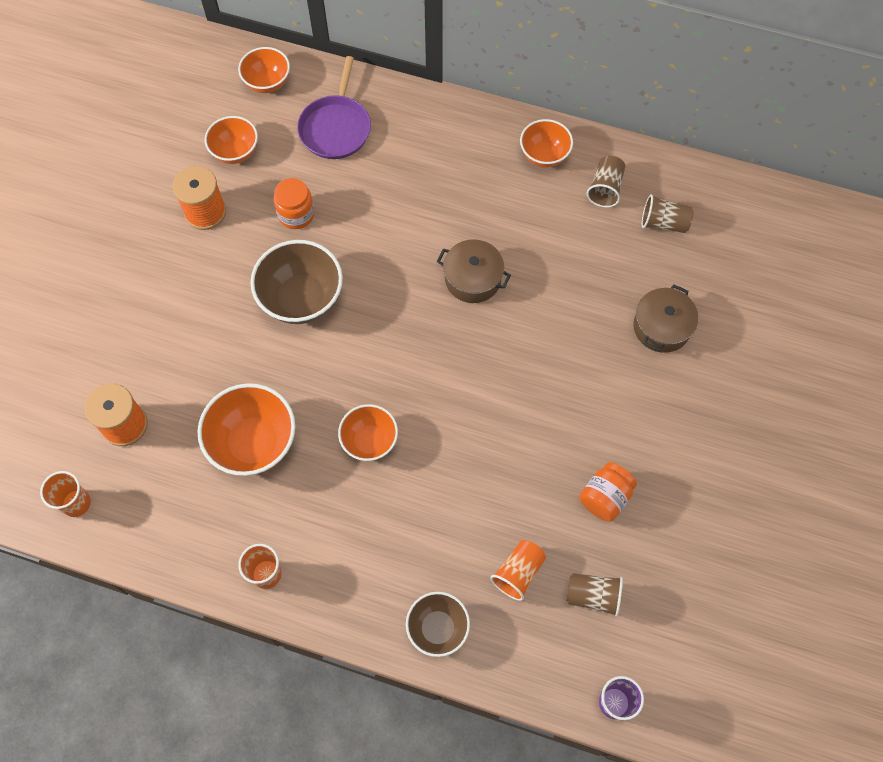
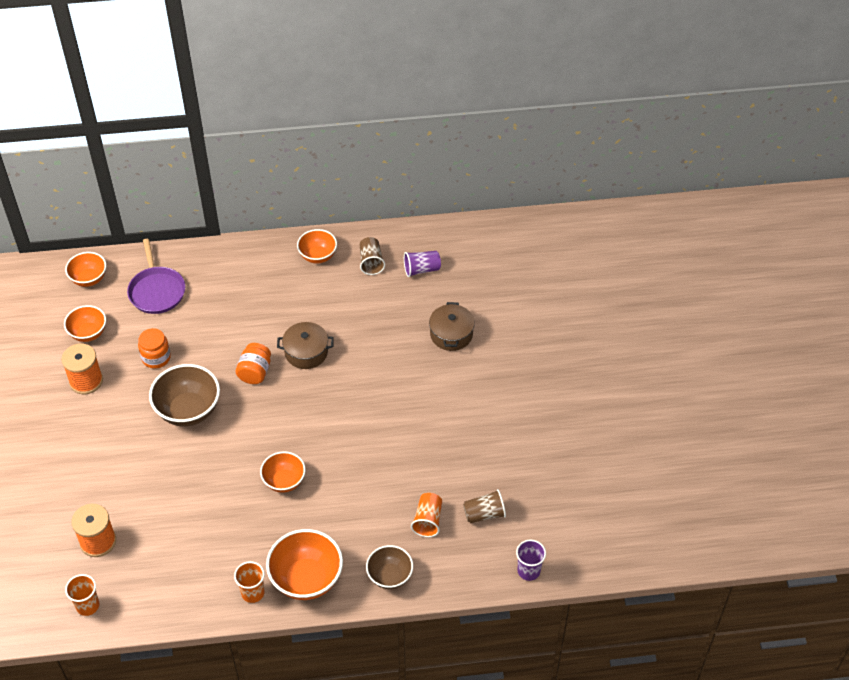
camera: 25 degrees left, 15 degrees down
(254, 443) = (201, 515): orange bowl -> orange bowl (306, 579)
(605, 497) = (463, 452): orange jar -> orange jar (255, 372)
(663, 223) = (421, 269): brown cup -> purple cup

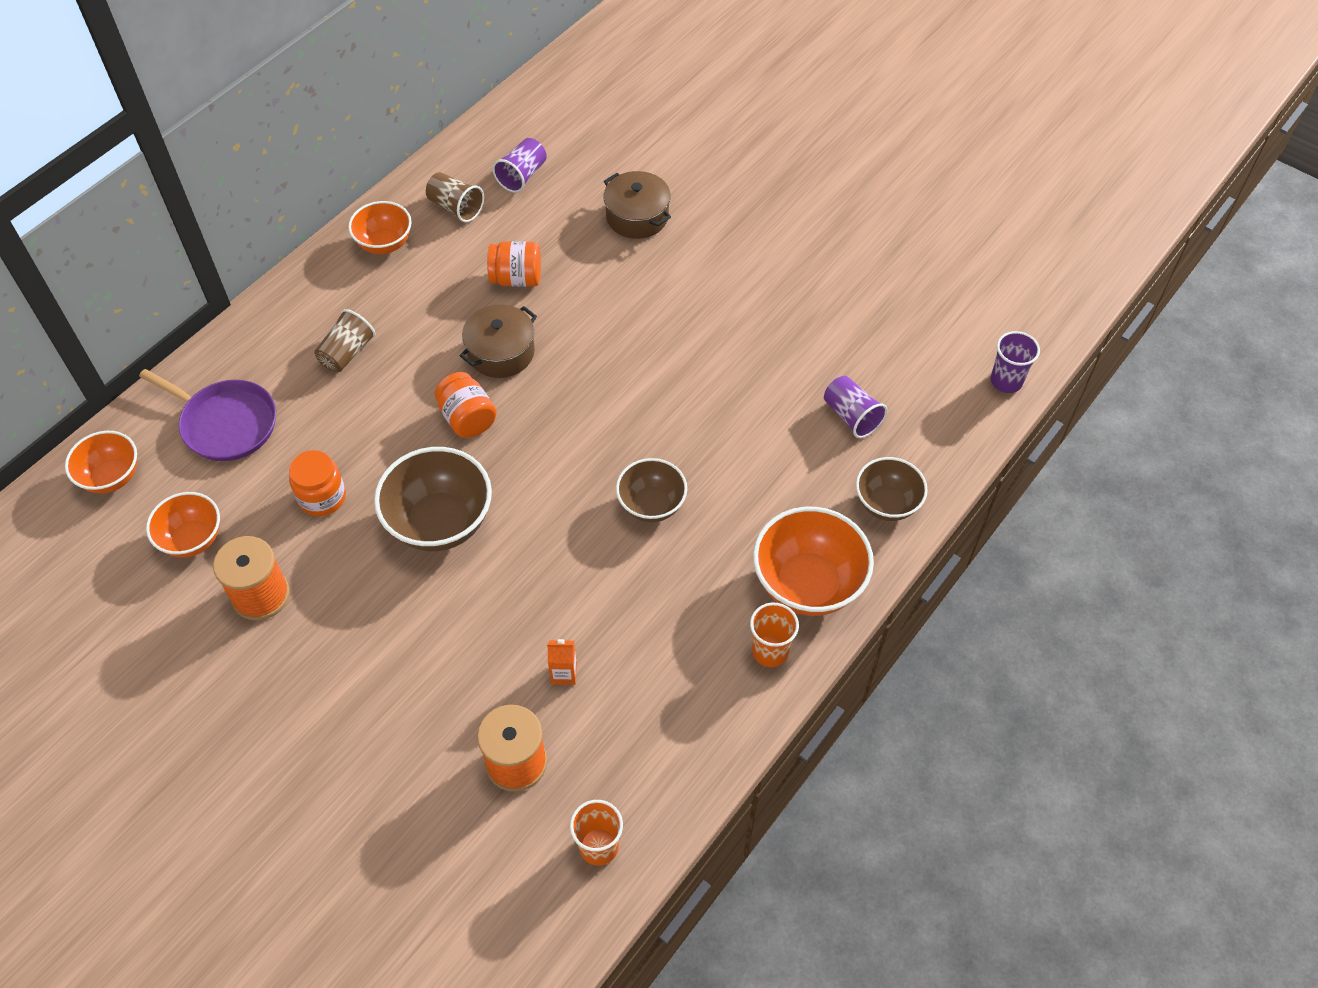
camera: 45 degrees left, 5 degrees up
(159, 522) = (564, 673): none -> orange carton
(284, 481) = (651, 505): orange bowl -> brown bowl
(356, 321) = (516, 278): none -> orange jar
(427, 520) = (851, 416): orange cup -> purple cup
(484, 514) = (896, 363): brown cup -> brown cup (347, 353)

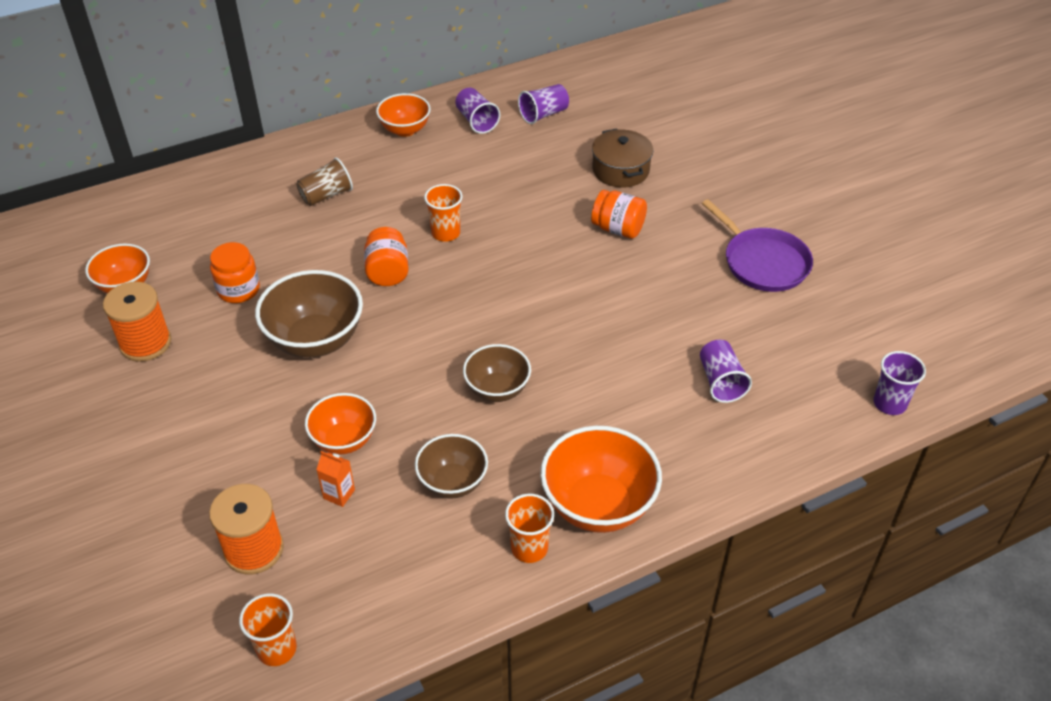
camera: 25 degrees right, 10 degrees down
(112, 477) = (100, 223): orange bowl -> orange bowl (344, 440)
(225, 423) = (204, 214): purple pan -> purple pan (763, 262)
(455, 207) = (476, 121): brown cup -> purple cup
(501, 352) = (445, 233): brown pot -> orange cup
(516, 278) = (492, 184): orange jar -> orange jar (618, 229)
(886, 504) = (712, 465): brown bowl -> brown bowl (453, 482)

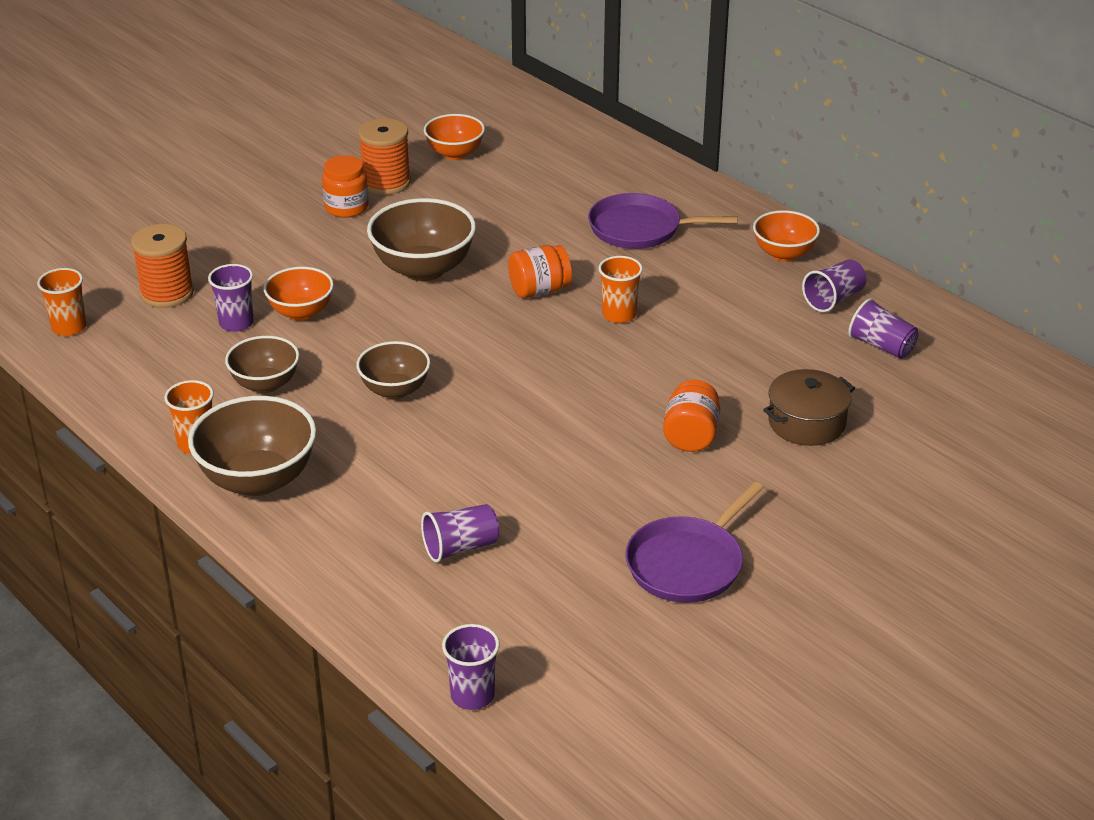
camera: 75 degrees right, 10 degrees down
(238, 290) = (475, 212): orange jar -> orange jar (346, 207)
(326, 195) = (640, 229): brown cup -> purple pan
(339, 494) = (236, 323): orange carton -> purple cup
(598, 505) = (258, 479): orange bowl -> brown bowl

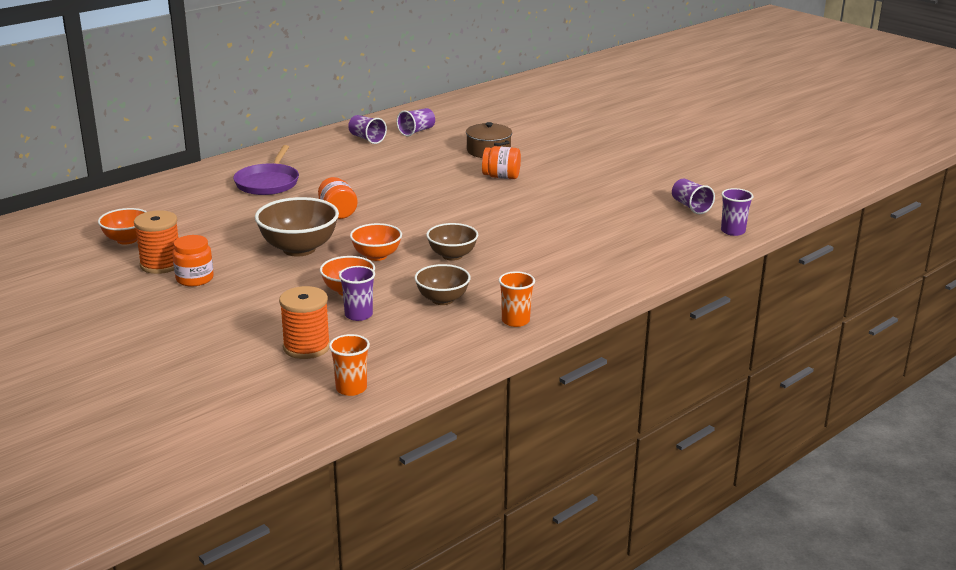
camera: 90 degrees left, 10 degrees down
(258, 479) = (555, 297): brown bowl -> none
(460, 547) = (612, 235): purple cup -> purple cup (690, 207)
(619, 315) = (372, 191): orange cup -> none
(688, 563) = (613, 181): purple pan -> none
(784, 254) = (313, 147): orange bowl -> orange bowl (376, 256)

